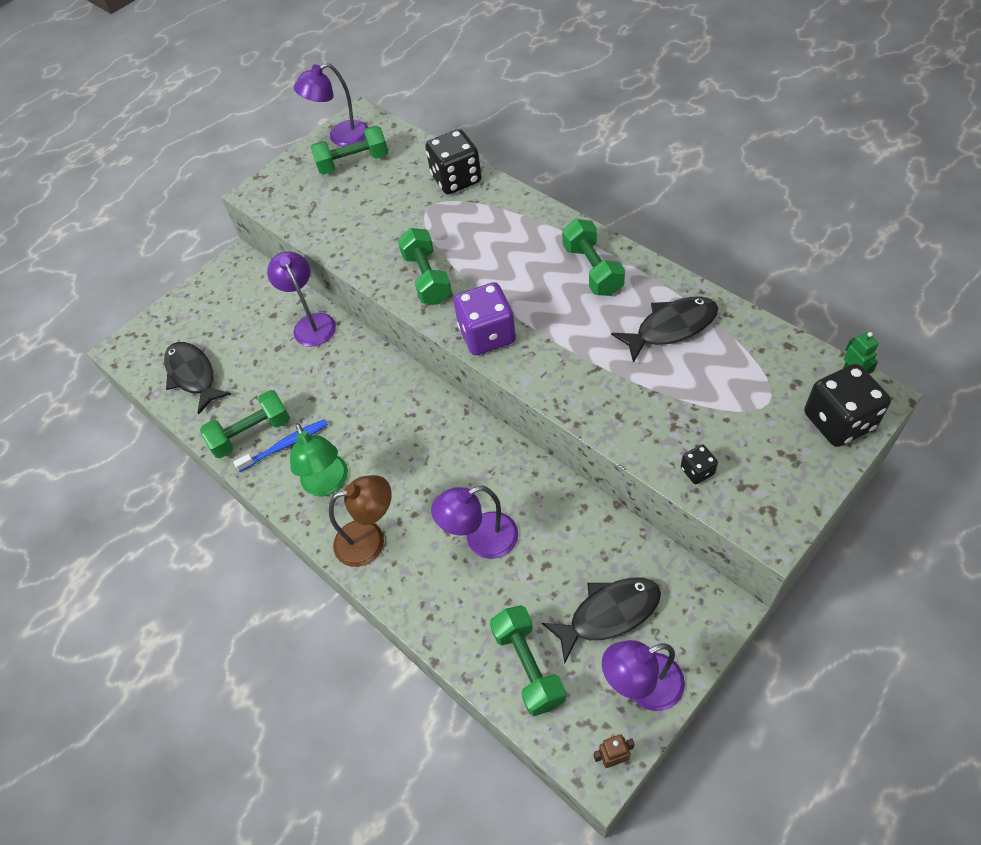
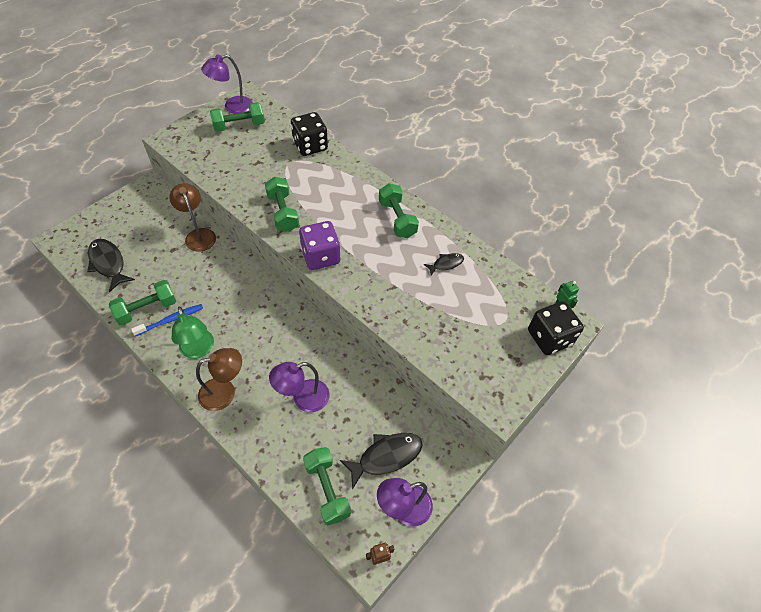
camera: 10 degrees left, 0 degrees up
(311, 323) = (199, 235): purple lamp -> brown lamp
(671, 327) = (446, 264): black fish -> black fish, size x0.56
(697, 471) = (454, 363): black dice -> none

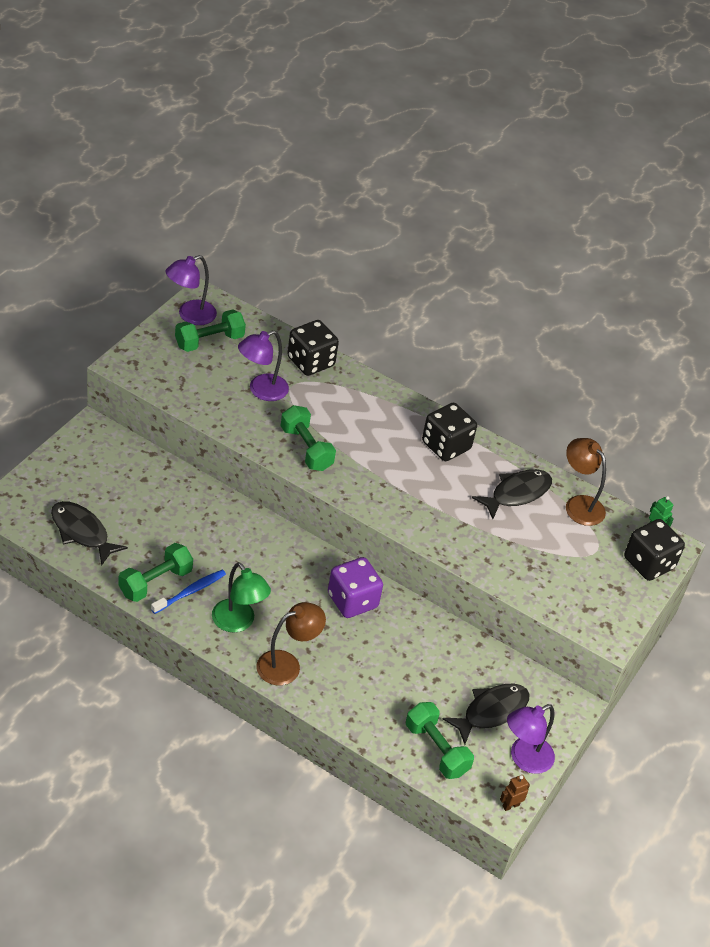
camera: 15 degrees left, 10 degrees down
(199, 235) = (184, 487): brown lamp -> brown lamp (579, 504)
(303, 398) = (380, 662): purple lamp -> purple lamp (261, 390)
(321, 256) = (369, 497): purple dice -> purple dice (352, 601)
(397, 219) = (446, 446): green dumbbell -> black dice
(446, 264) = (517, 493): black fish -> black fish, size x1.79

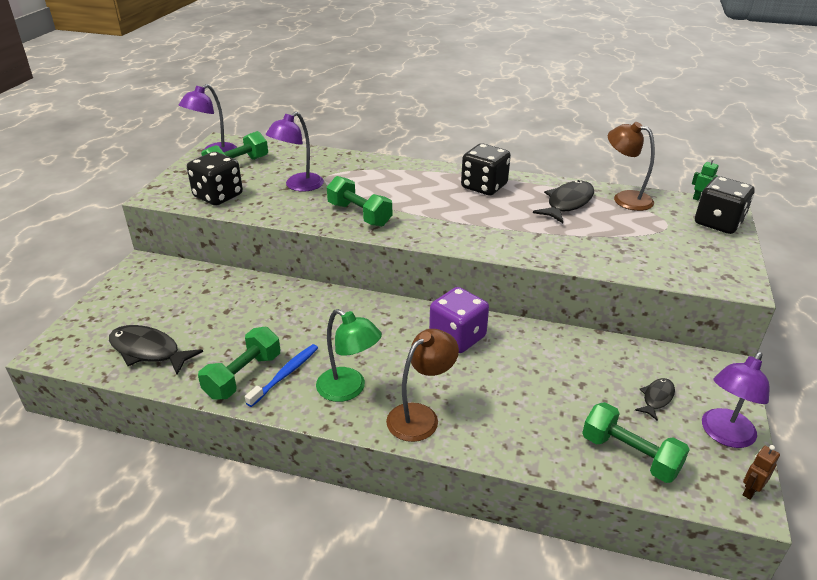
camera: 10 degrees left, 10 degrees down
(310, 362) = (335, 160): black dice -> black dice (218, 196)
(491, 711) = (656, 398): black fish -> black fish, size x0.56

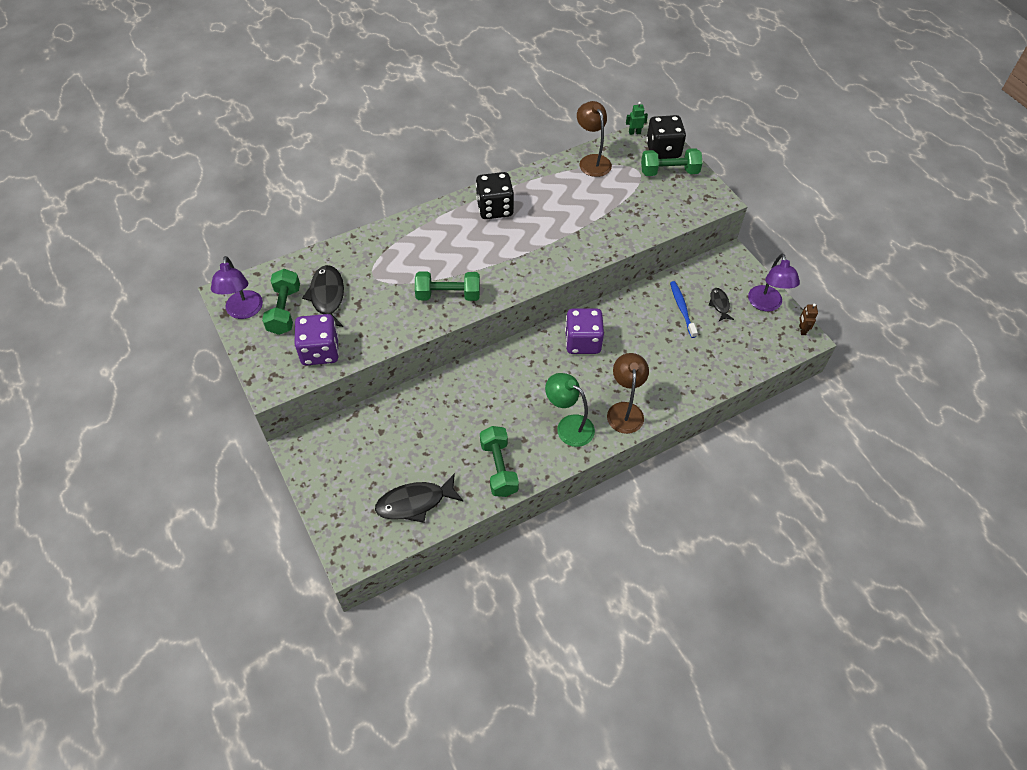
camera: 45 degrees left, 20 degrees up
(218, 196) = (320, 351): black dice -> purple dice
(285, 374) = (521, 446): blue toothbrush -> blue toothbrush (682, 309)
(298, 186) = (365, 298): purple lamp -> none
(349, 389) = (568, 426): green lamp -> green lamp turned 135 degrees counterclockwise
(567, 203) = (564, 189): black fish -> black fish (327, 297)
(625, 198) = (592, 161): brown lamp -> brown lamp turned 75 degrees clockwise
(630, 455) = (740, 351): green dumbbell -> green dumbbell (669, 172)

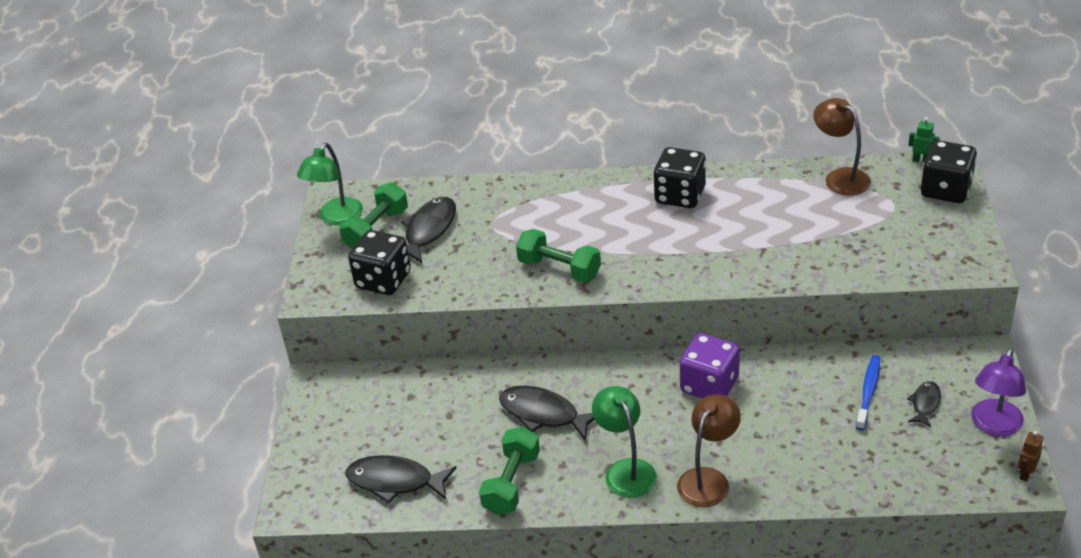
camera: 35 degrees right, 15 degrees down
(244, 311) = (336, 218): purple lamp -> green lamp
(320, 351) = (383, 280): purple dice -> black dice
(486, 407) = (543, 414): none -> black fish
(592, 161) = (840, 177): brown lamp -> brown lamp turned 45 degrees counterclockwise
(669, 172) = (936, 216): green dumbbell -> none

